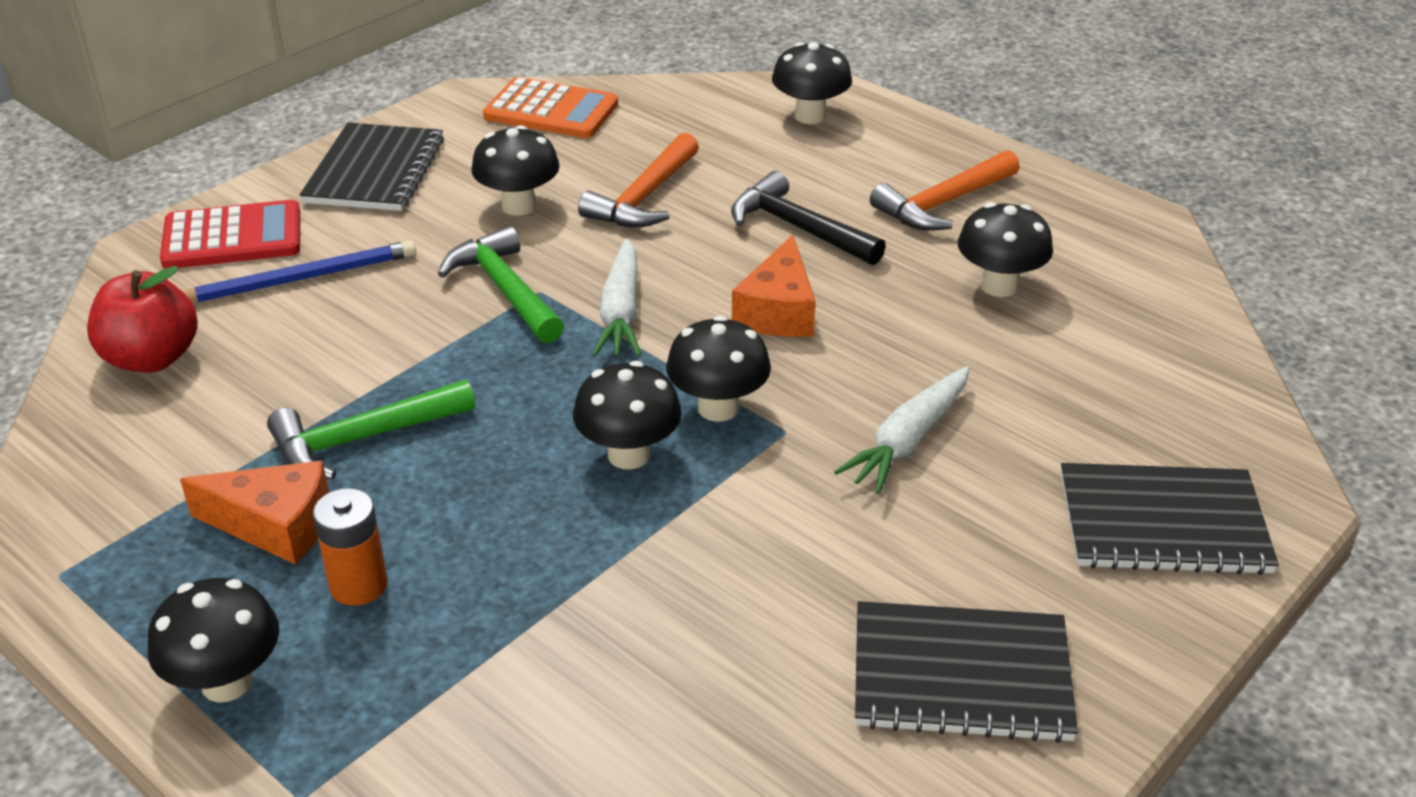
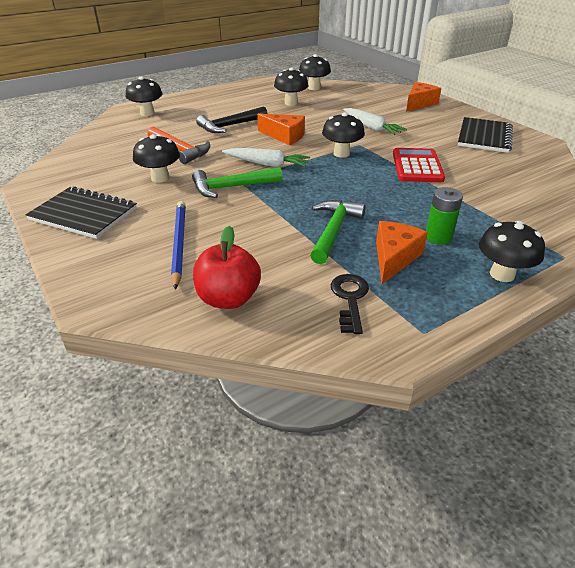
camera: 75 degrees left, 0 degrees up
(149, 482) = (350, 299): none -> black key
(232, 237) = (113, 266): red calculator -> red calculator (417, 166)
(358, 585) = (438, 237): orange battery -> green battery
(363, 439) = (334, 231): green hammer -> green hammer turned 150 degrees counterclockwise
(551, 111) = (76, 162): orange calculator -> none
(629, 455) = (365, 172): black mushroom -> black mushroom (314, 88)
(943, 203) = (233, 102): orange hammer -> none
(1163, 523) = (419, 104): black notebook -> orange cheese

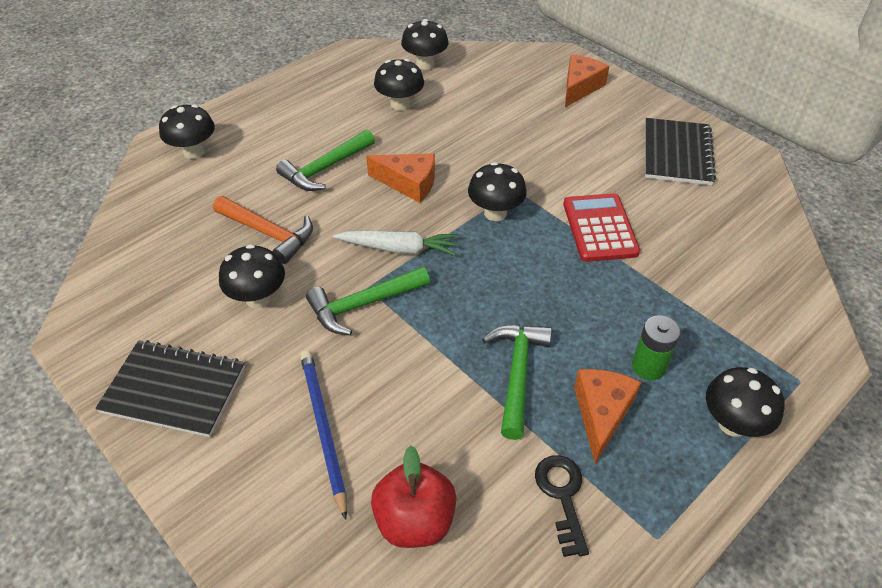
camera: 10 degrees left, 10 degrees up
(230, 126) = (325, 168): black hammer -> green hammer
(371, 127) = (524, 149): white carrot -> none

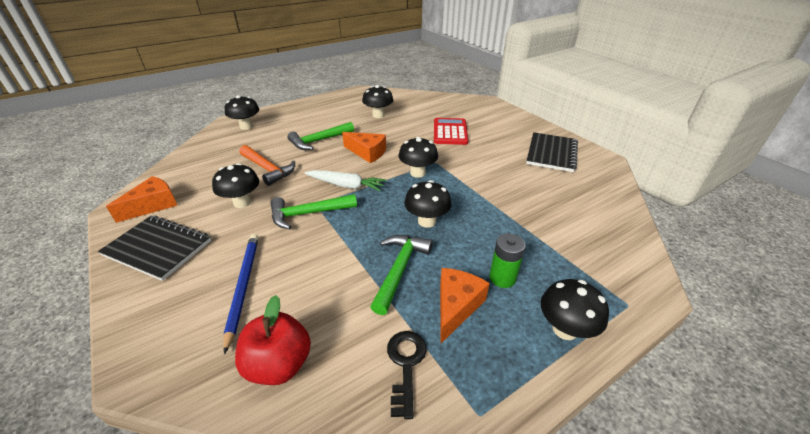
camera: 10 degrees right, 10 degrees down
(425, 64) = (401, 98): black mushroom -> black mushroom (427, 221)
(580, 87) = (494, 116): orange cheese -> orange cheese (153, 205)
(600, 228) = (487, 188): red calculator -> red calculator (450, 132)

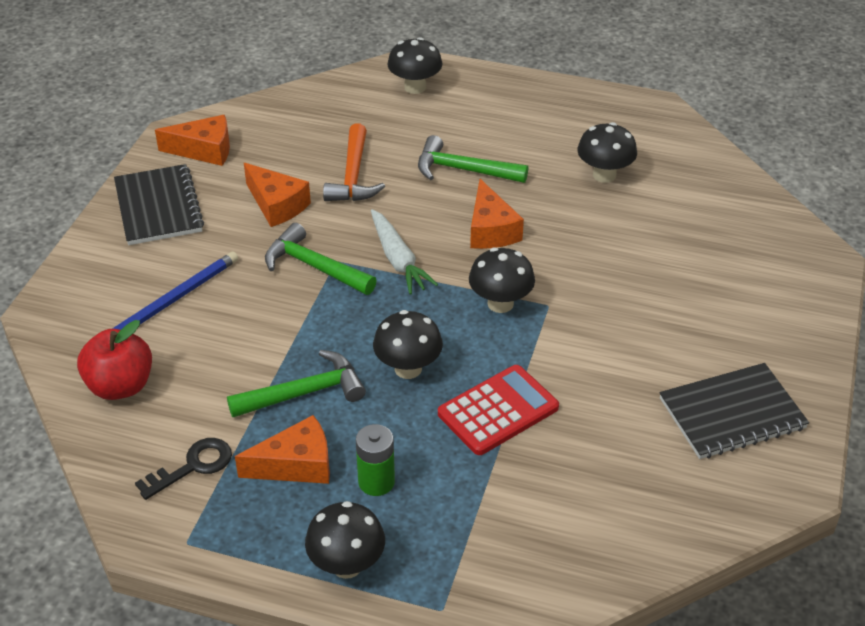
camera: 50 degrees right, 5 degrees up
(242, 202) = (277, 205): black mushroom -> orange cheese
(450, 132) = (653, 274): red calculator -> red calculator (498, 411)

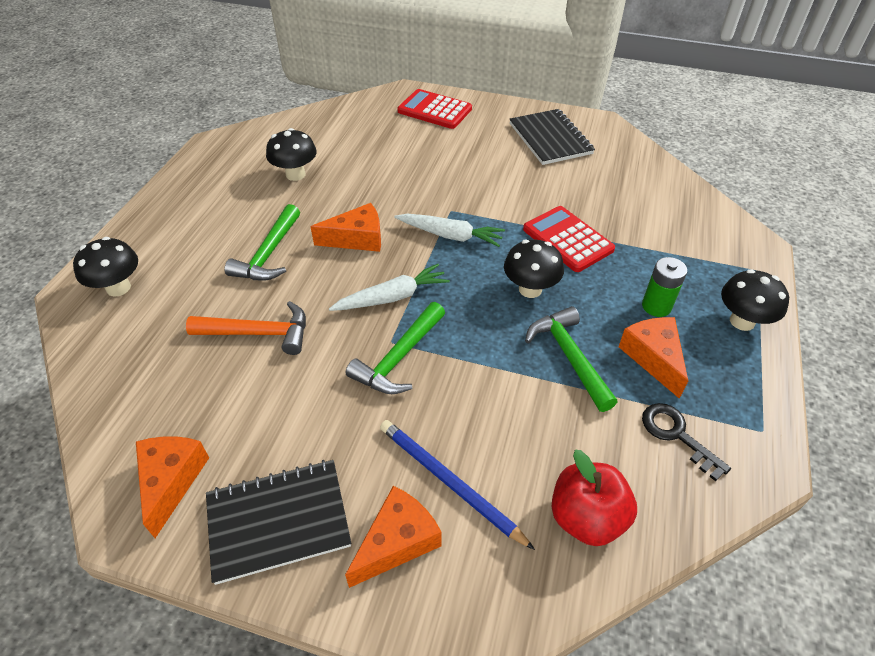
camera: 90 degrees left, 5 degrees up
(277, 205) = (295, 396): orange cheese -> orange cheese (397, 542)
(500, 303) = (450, 235): black mushroom -> white carrot
(781, 290) = (434, 110): none -> red calculator

